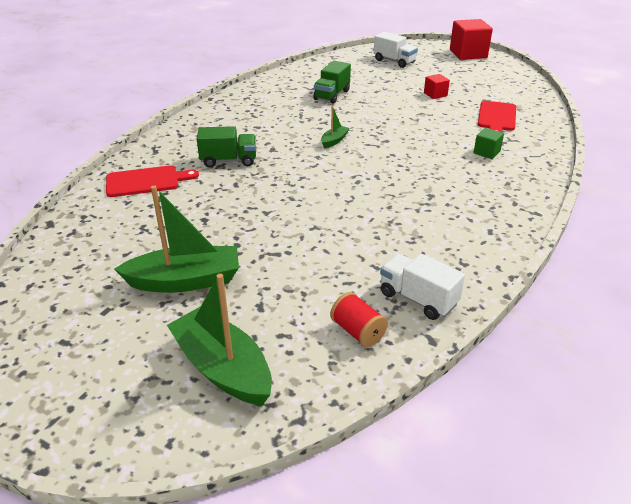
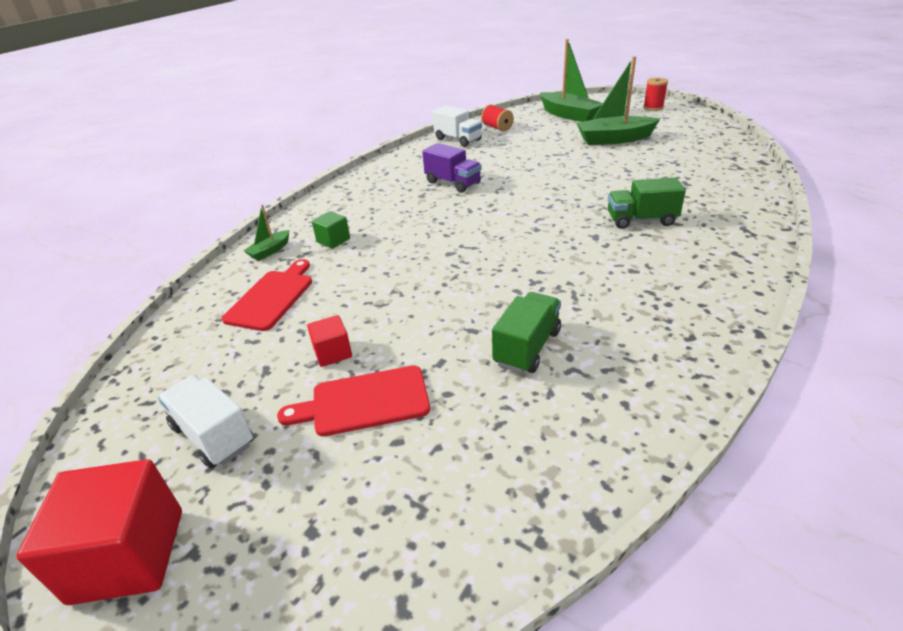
camera: 175 degrees left, 0 degrees up
(54, 383) = (653, 107): none -> red spool
(146, 181) = (715, 196): red cutting board -> red cutting board (364, 401)
(334, 141) = (517, 250): green boat -> green boat (270, 251)
(394, 61) = (363, 501): white truck -> white truck (213, 435)
(402, 210) = (453, 183): none -> purple truck

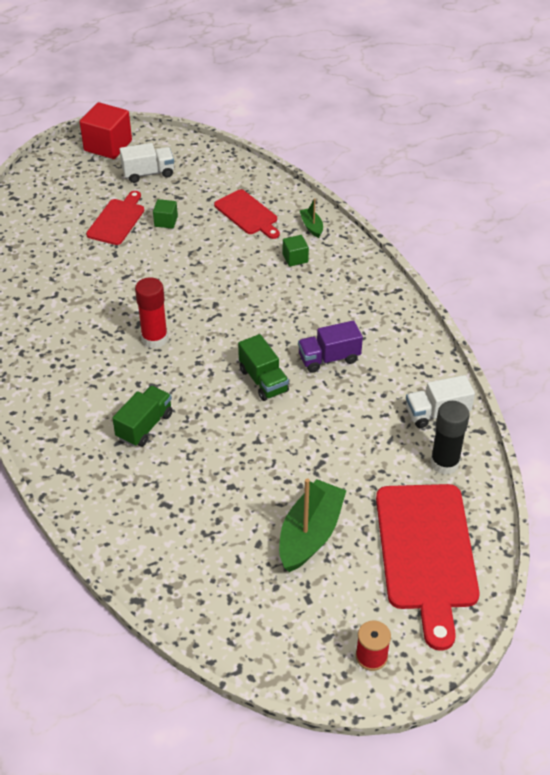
camera: 120 degrees right, 10 degrees up
(333, 353) = (166, 221): red cube -> green cube
(497, 128) = (444, 463): red spool -> black glue stick
(527, 347) = (88, 288): green truck -> green truck (263, 380)
(541, 262) = (154, 339): none -> red glue stick
(569, 115) = (426, 552): green boat -> red cutting board

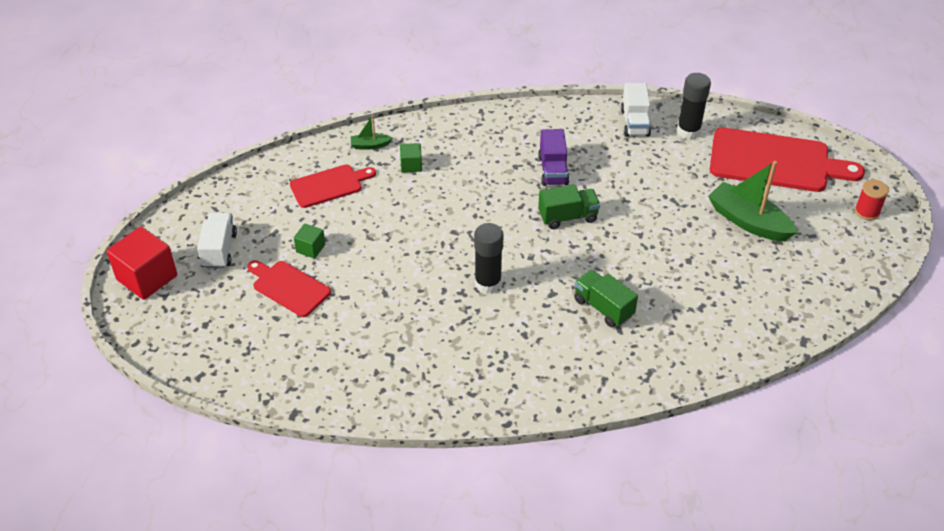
camera: 75 degrees left, 0 degrees up
(154, 339) = (488, 283): red glue stick -> black glue stick

